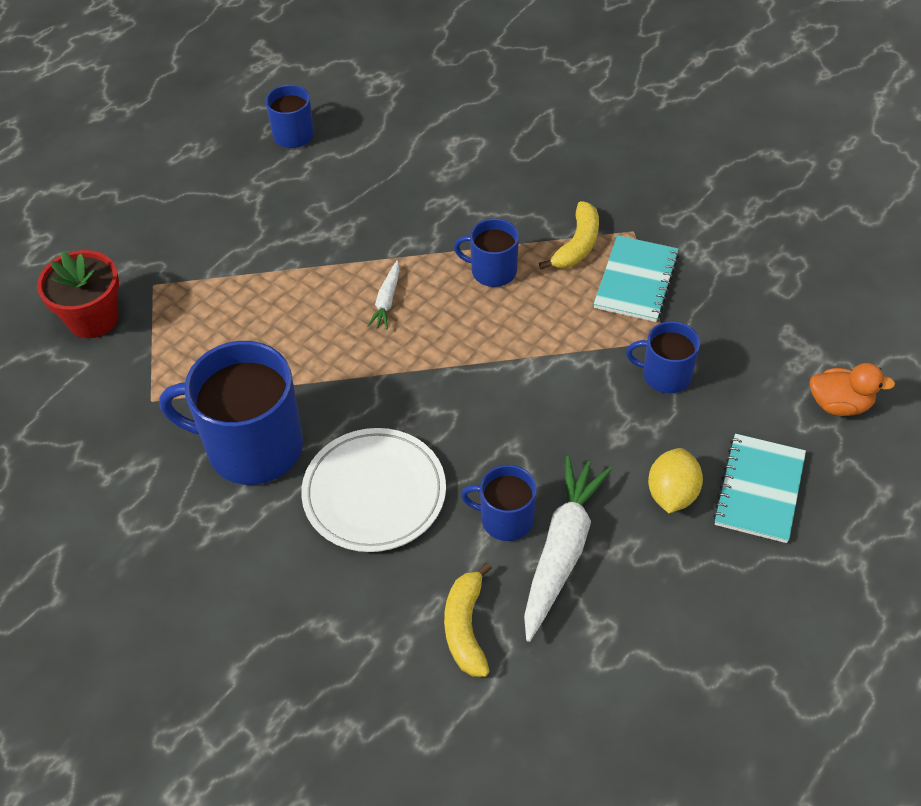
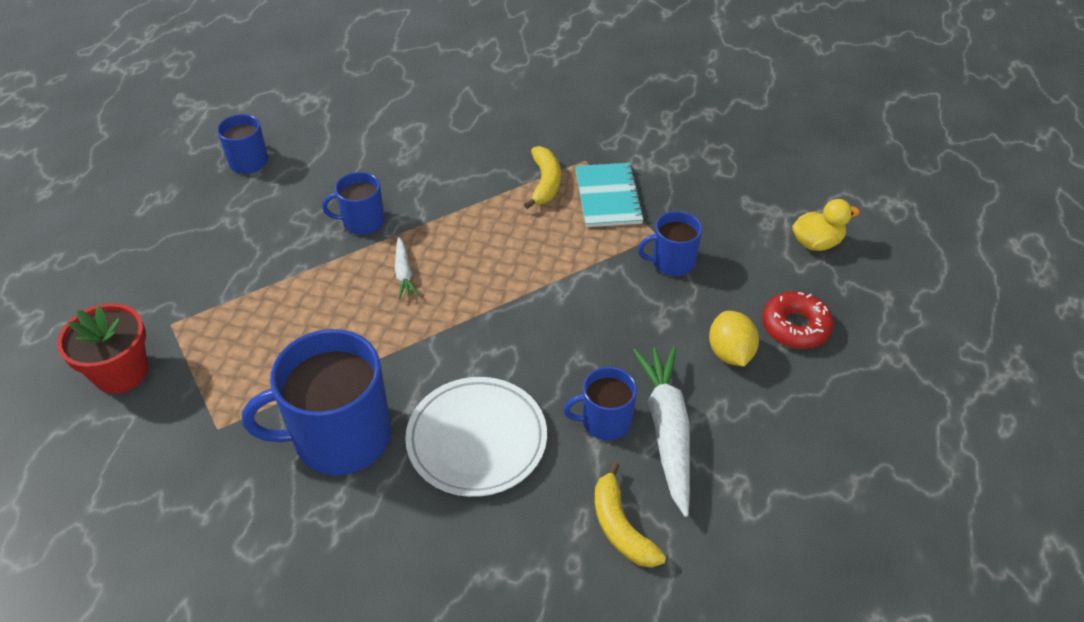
camera: 25 degrees left, 5 degrees down
(492, 271) = (485, 223): blue mug -> blue mug (362, 221)
(759, 490) = (795, 326): turquoise notebook -> red donut
(839, 404) = (816, 243): orange duck -> yellow duck

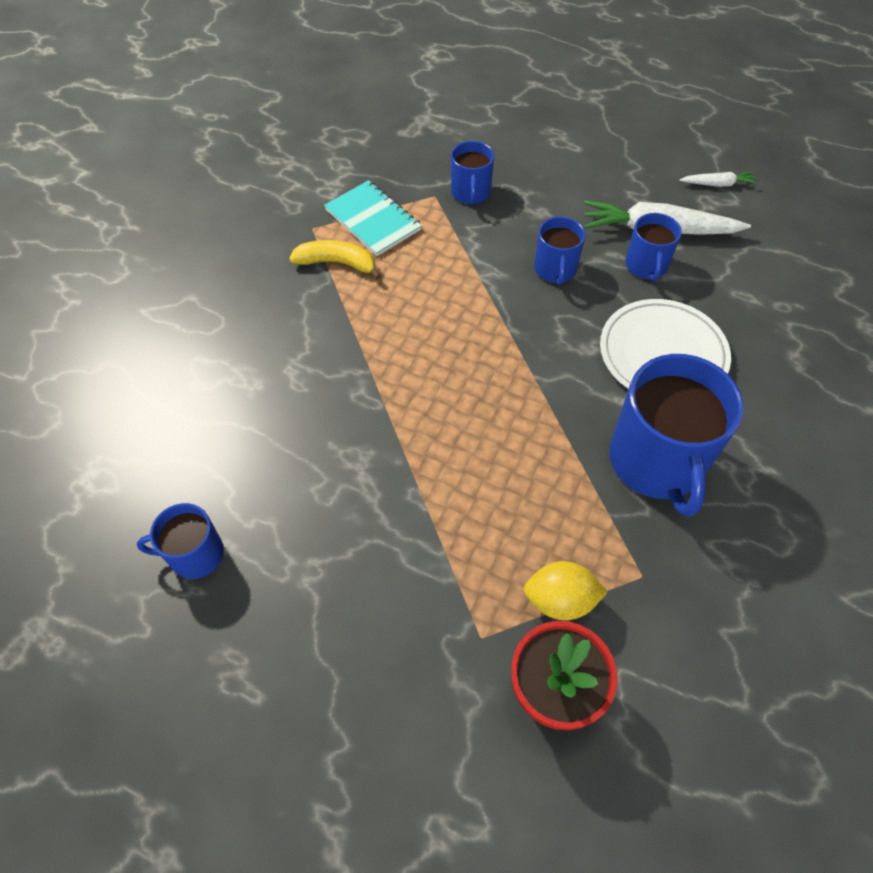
camera: 80 degrees left, 10 degrees up
(362, 221) = (351, 429): blue mug -> blue mug (555, 269)
(404, 273) = (443, 394): white carrot -> white carrot (718, 184)
(608, 197) = (372, 220): turquoise notebook -> turquoise notebook turned 45 degrees clockwise
(621, 527) = (748, 273): yellow banana -> none
(730, 353) = (581, 178): yellow lemon -> yellow lemon (560, 600)
(795, 326) = (557, 137): red donut -> none
(816, 243) = (467, 104): yellow duck -> none

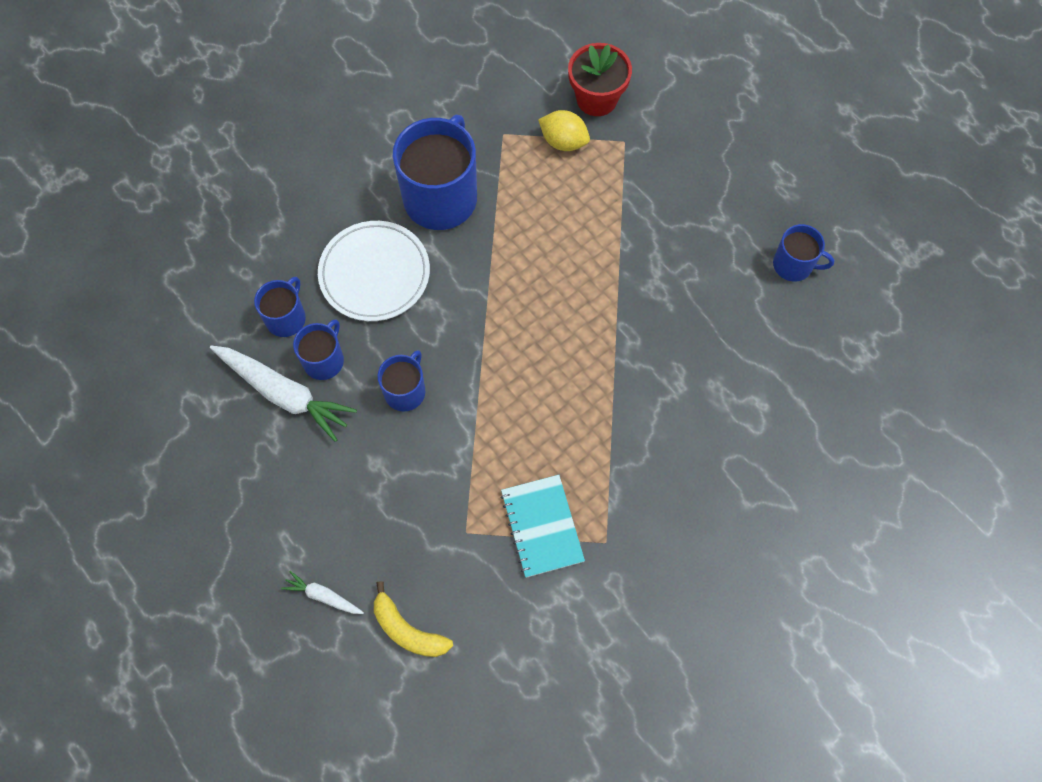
camera: 155 degrees left, 10 degrees up
(337, 263) = (598, 485): yellow banana -> yellow banana (407, 630)
(470, 192) = (428, 520): blue mug -> blue mug (286, 318)
(718, 184) = (185, 422): white carrot -> white carrot (323, 596)

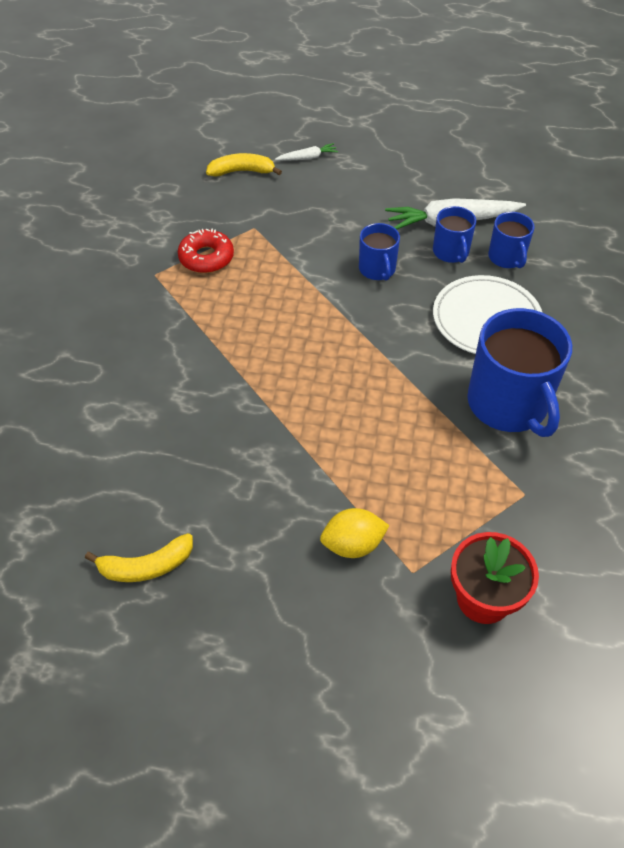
camera: 140 degrees right, 15 degrees down
(542, 526) = (206, 258): turquoise notebook -> red donut
(563, 141) = (466, 528): yellow lemon -> yellow lemon (353, 544)
(793, 265) = (146, 566): blue mug -> yellow banana

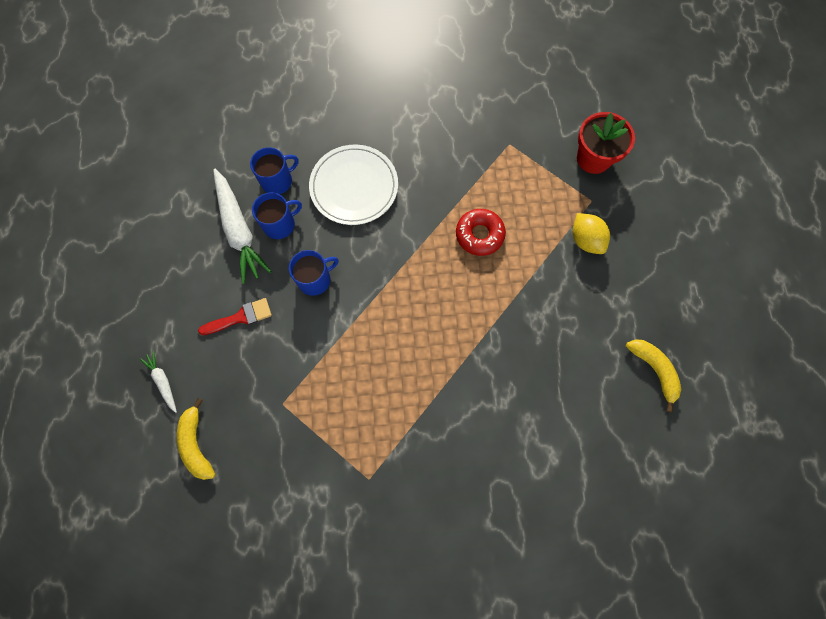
camera: 105 degrees left, 20 degrees up
(206, 258) = (334, 436): red donut -> red donut (479, 235)
(353, 211) = (240, 317): none -> red brush
(508, 404) = (435, 162): blue mug -> none

